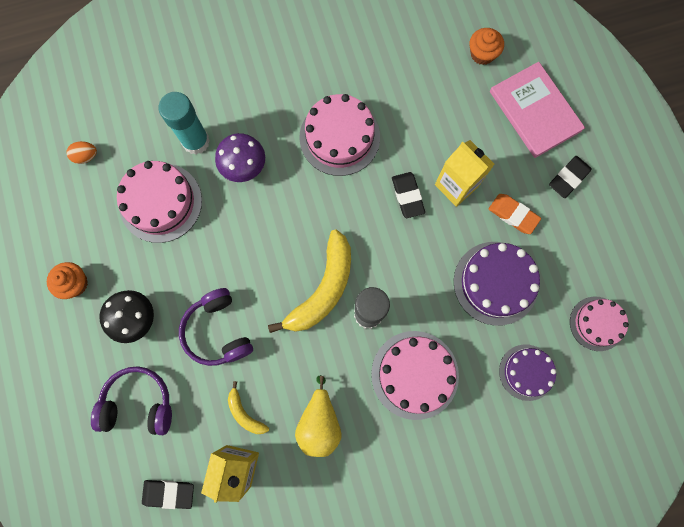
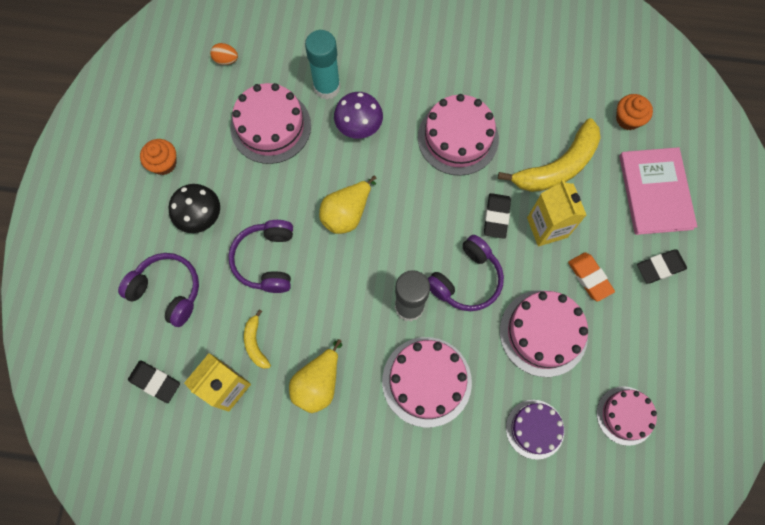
camera: 25 degrees right, 5 degrees down
(271, 253) = (347, 213): none -> yellow pear
(323, 289) = (378, 265): yellow banana -> yellow banana (557, 166)
(407, 266) = (466, 280): none -> purple headphones
(495, 283) = (543, 333): purple cake -> pink cake

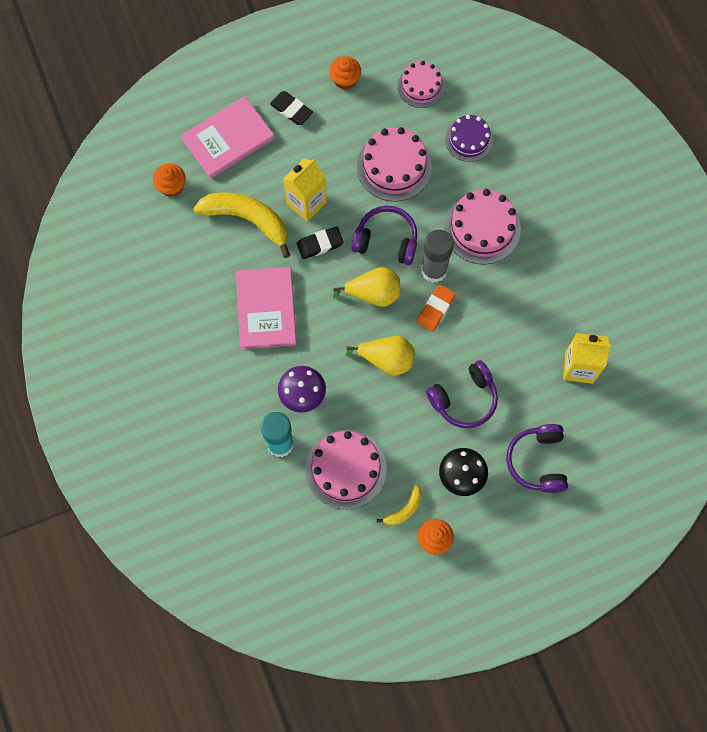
camera: 120 degrees left, 0 degrees up
(155, 382) = (610, 423): black eraser -> none
(226, 60) = (304, 550): orange egg -> none
(256, 343) = (533, 367): yellow banana -> yellow banana (404, 509)
(318, 383) = (533, 303): yellow pear -> yellow pear (373, 293)
(458, 138) = (266, 309): pink cake -> pink book
(589, 277) = (330, 154): orange eraser -> orange eraser (435, 309)
(671, 340) = (345, 79): none -> orange cupcake

